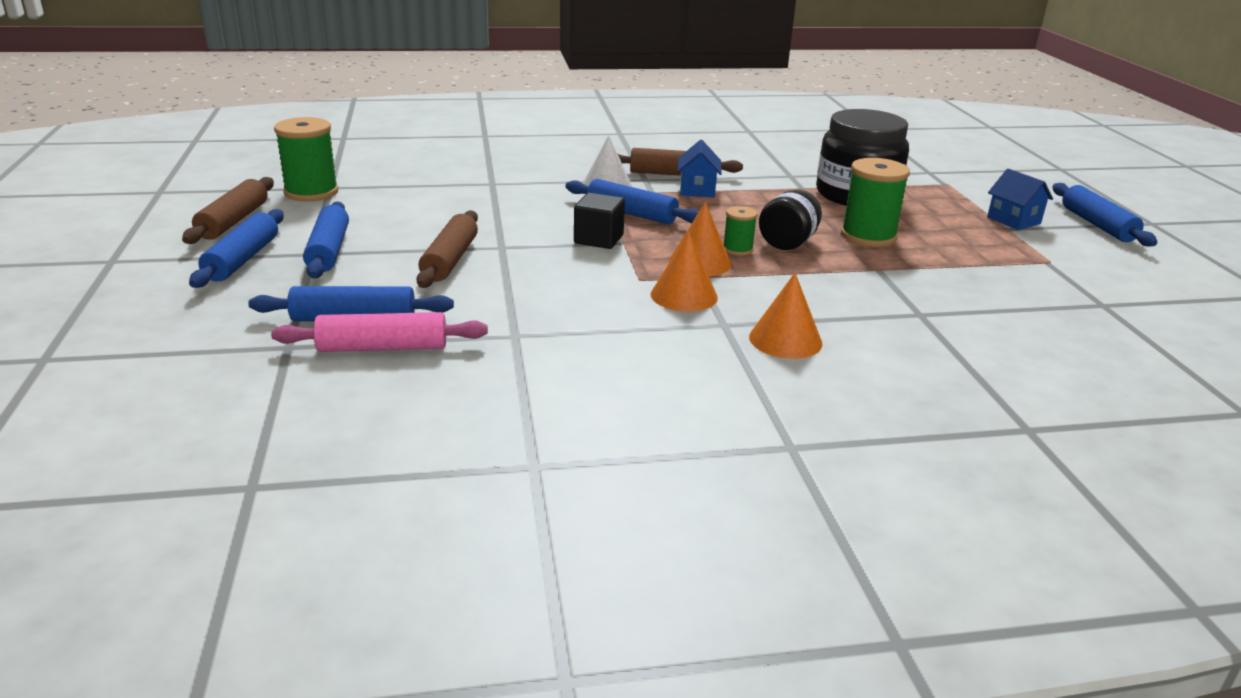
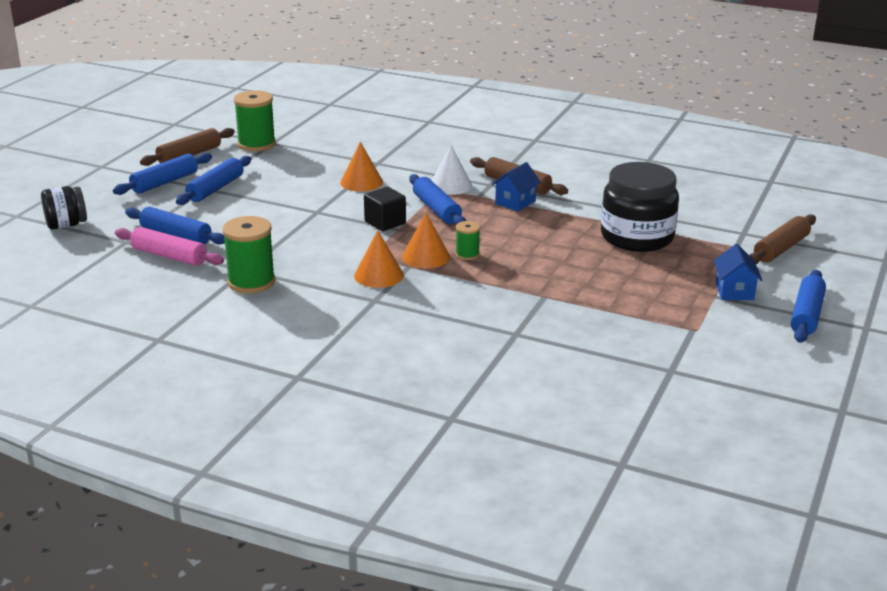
camera: 35 degrees right, 0 degrees up
(450, 260) = (274, 213): brown rolling pin -> brown rolling pin (781, 248)
(785, 340) = (395, 321): orange cone -> orange cone (361, 182)
(787, 243) = (512, 259): black jar -> black jar (66, 225)
(868, 236) = (583, 271): green spool -> green spool (251, 282)

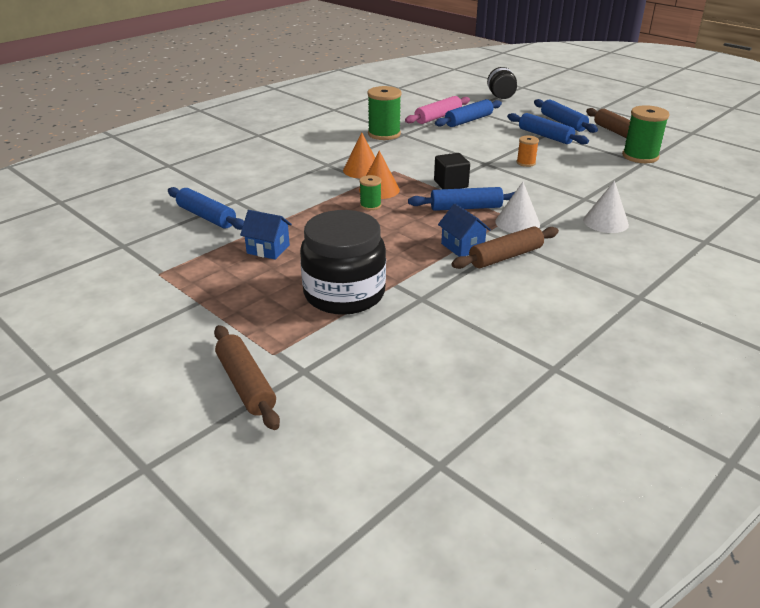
camera: 110 degrees right, 5 degrees up
(304, 192) = (526, 163): none -> orange spool
(361, 182) = (540, 186): orange cone -> none
(421, 153) = (605, 222): none -> white cone
(734, 291) = (194, 316): blue house -> blue house (268, 249)
(806, 315) = (112, 343): blue rolling pin -> blue rolling pin (206, 216)

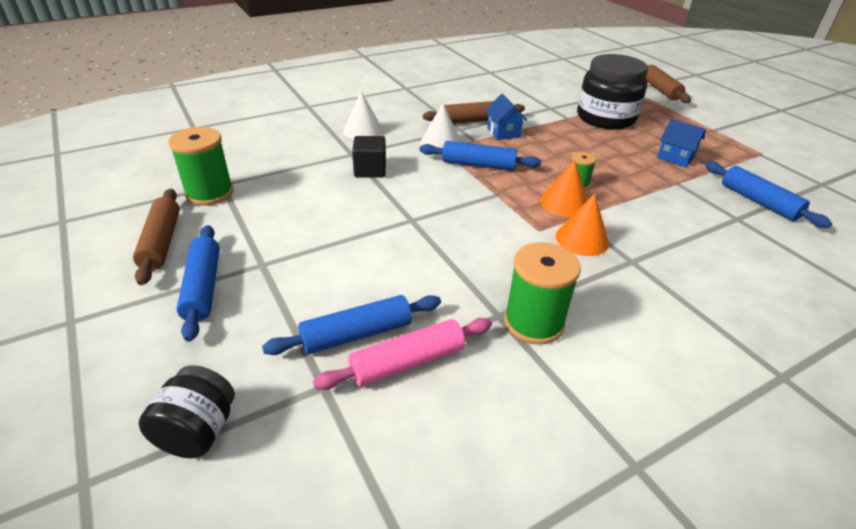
camera: 165 degrees left, 5 degrees up
(451, 184) = (477, 195): black cube -> black cube (370, 170)
(526, 163) = (360, 210): orange spool -> none
(545, 136) = (275, 258): blue rolling pin -> none

